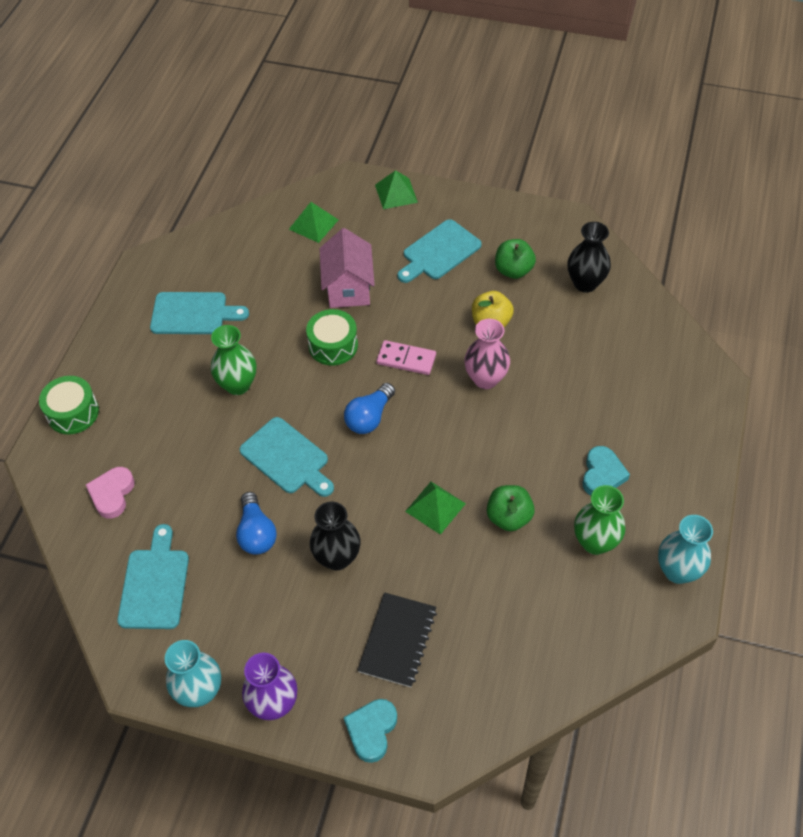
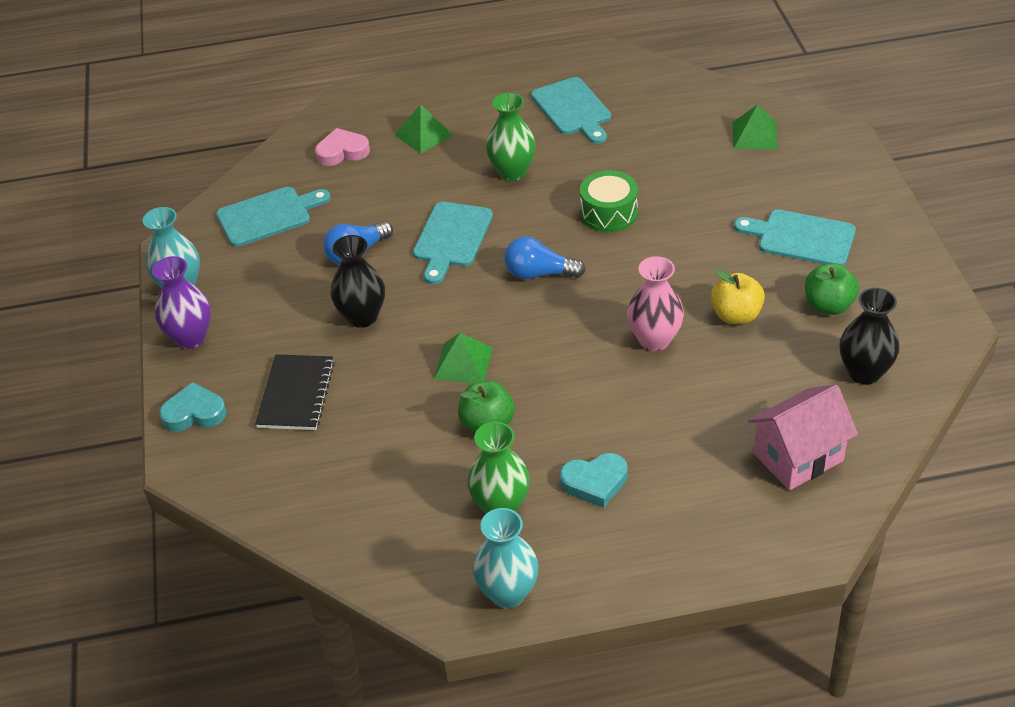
camera: 65 degrees right, 10 degrees down
(73, 412) = (410, 92): green drum -> none
(348, 288) = (691, 193): pink house -> pink house (798, 457)
(396, 193) = (855, 173): green pyramid -> green pyramid (424, 134)
(398, 640) = (296, 394): black notebook -> black notebook turned 75 degrees counterclockwise
(406, 359) = (632, 271): pink domino -> none

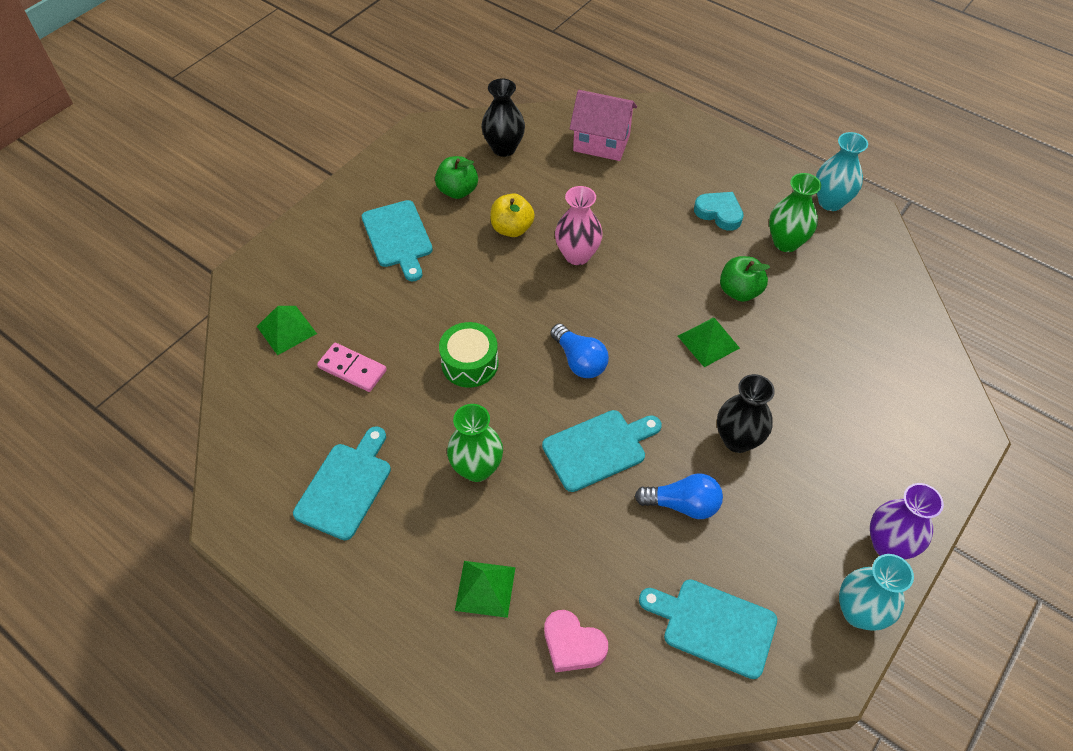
camera: 135 degrees left, 10 degrees up
(194, 413) = (933, 468): turquoise heart -> none
(296, 394) = (844, 418): black notebook -> none
(675, 152) = (352, 369): none -> pink domino

